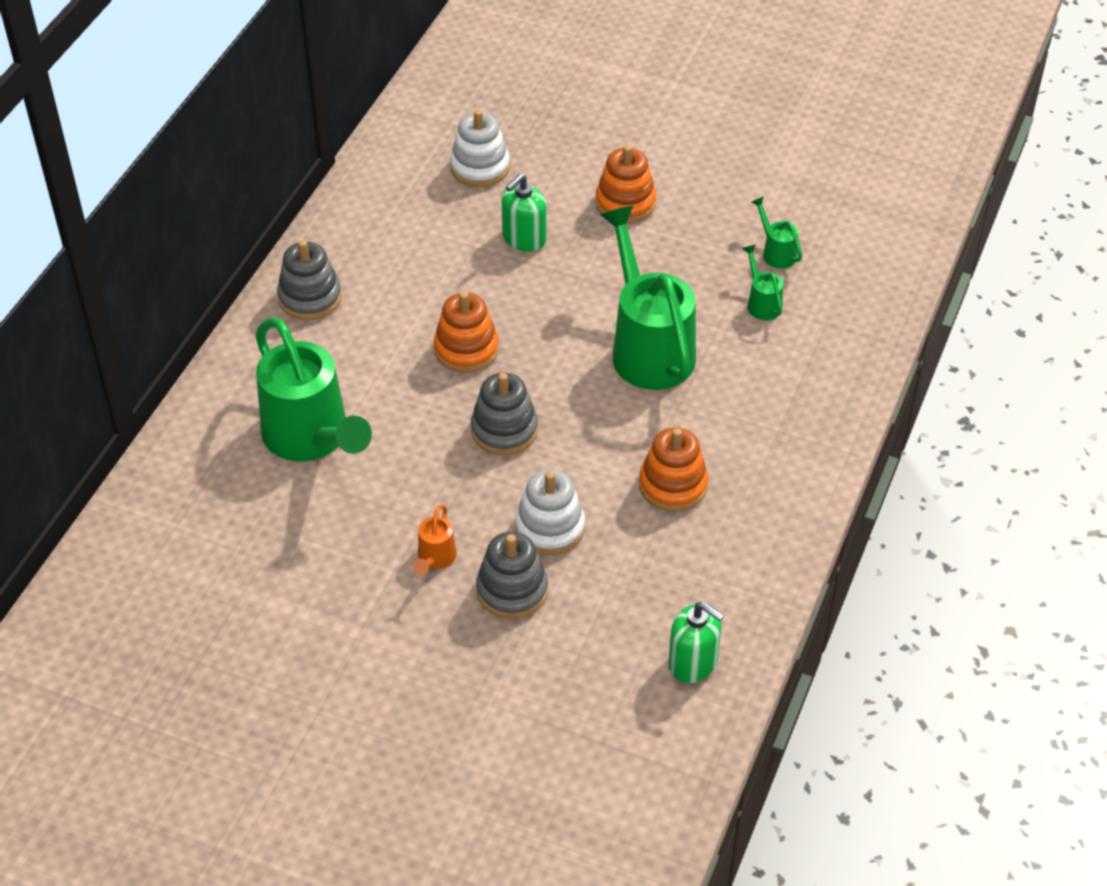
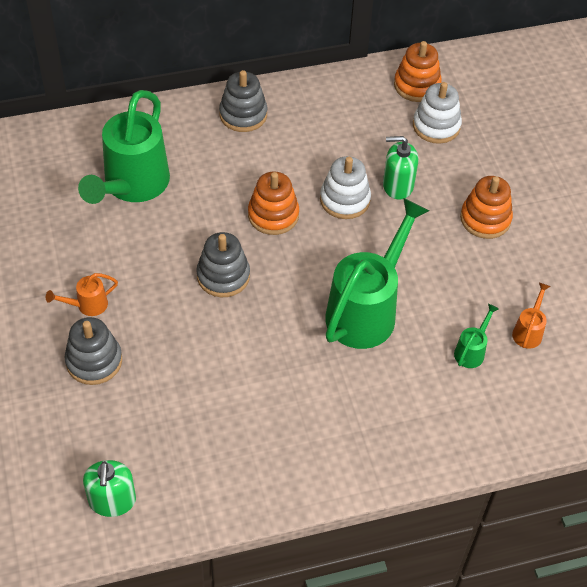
camera: 50 degrees right, 5 degrees up
(550, 528) = (162, 350): white stacking toy -> white stacking toy (345, 200)
(673, 485) = (256, 397): orange stacking toy -> orange stacking toy (417, 85)
(776, 252) = (528, 331): green watering can -> orange watering can

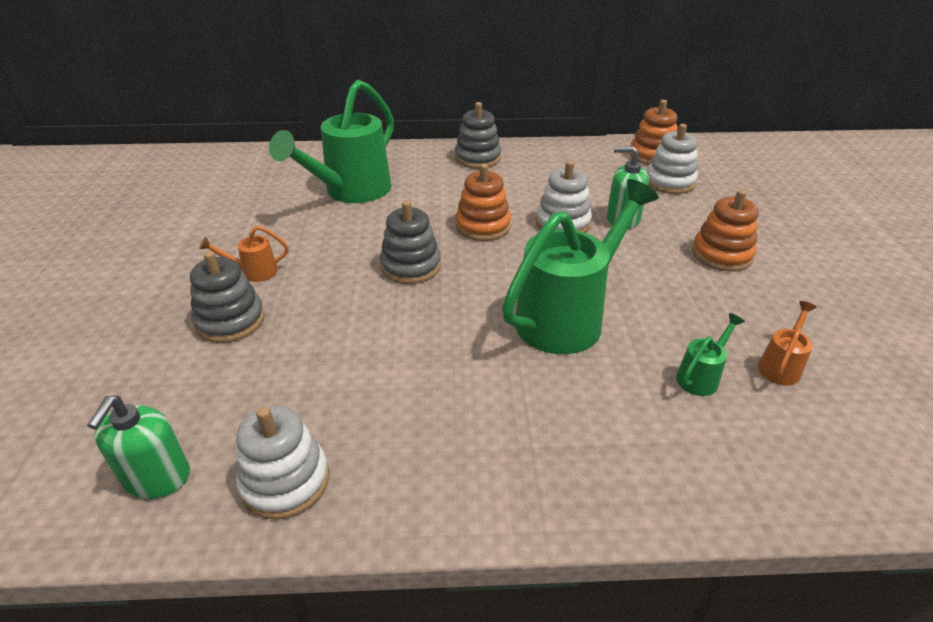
camera: 15 degrees right, 15 degrees down
(202, 487) = (285, 481): none -> white stacking toy

